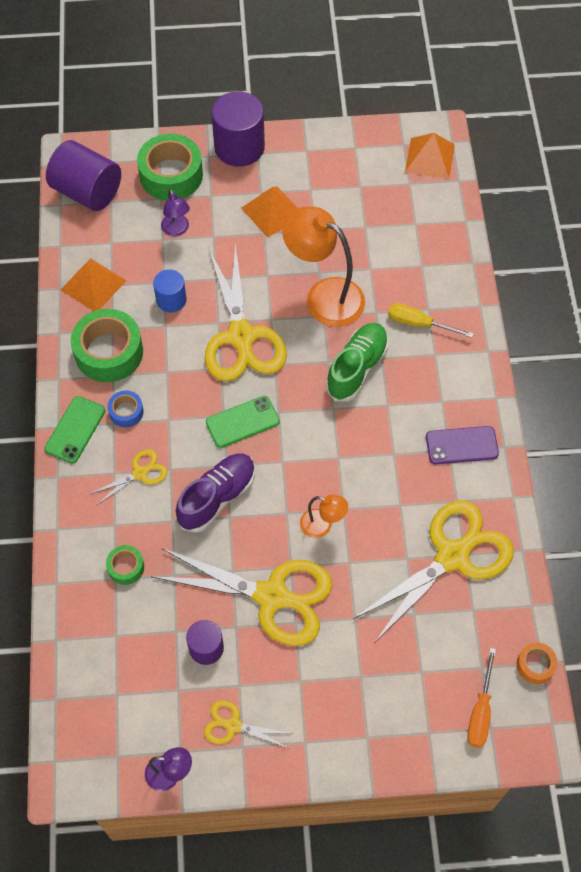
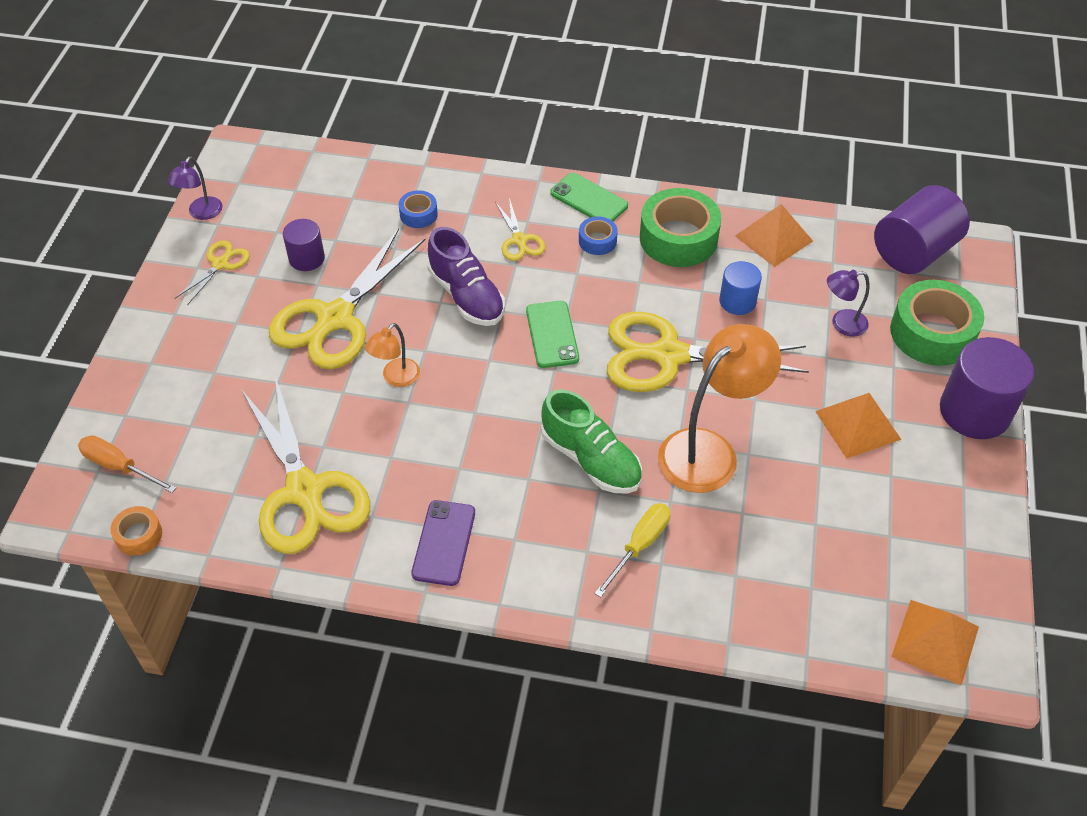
camera: 105 degrees right, 10 degrees down
(126, 567) = (418, 214): green tape -> blue tape

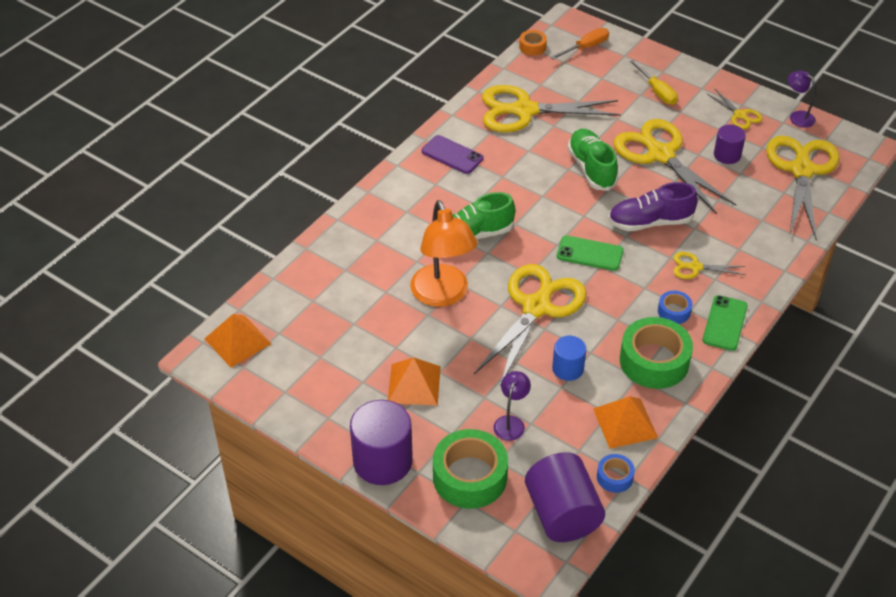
camera: 115 degrees right, 5 degrees down
(305, 191) = (802, 170): none -> yellow scissors
(396, 378) = (591, 168): orange lamp -> green shoe
(418, 214) = (749, 221): blue tape -> blue tape (614, 477)
(588, 199) = (724, 323): green phone -> green phone turned 45 degrees counterclockwise
(639, 545) = (395, 235): yellow screwdriver -> yellow screwdriver (657, 91)

